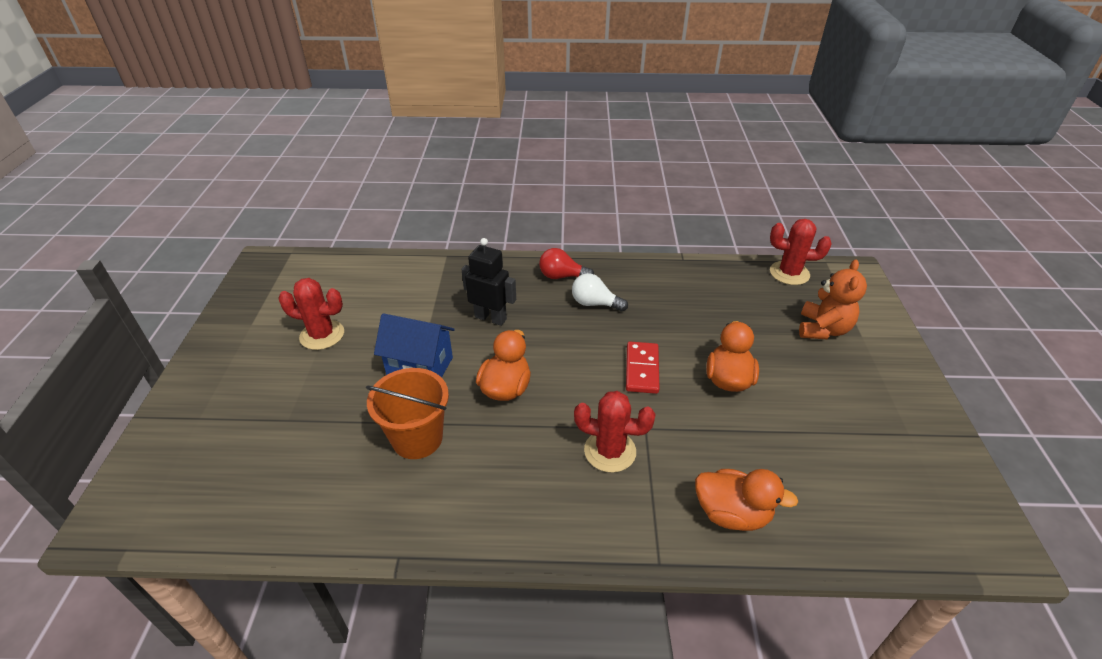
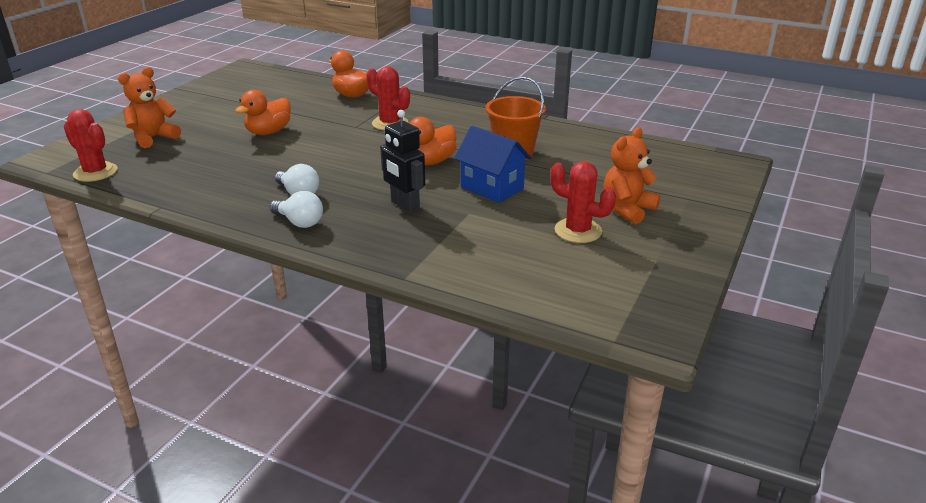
camera: 155 degrees left, 10 degrees down
(272, 378) = (627, 209): none -> orange teddy bear
(562, 276) = (299, 222): red light bulb -> white light bulb
(642, 369) = (319, 149): red domino -> none

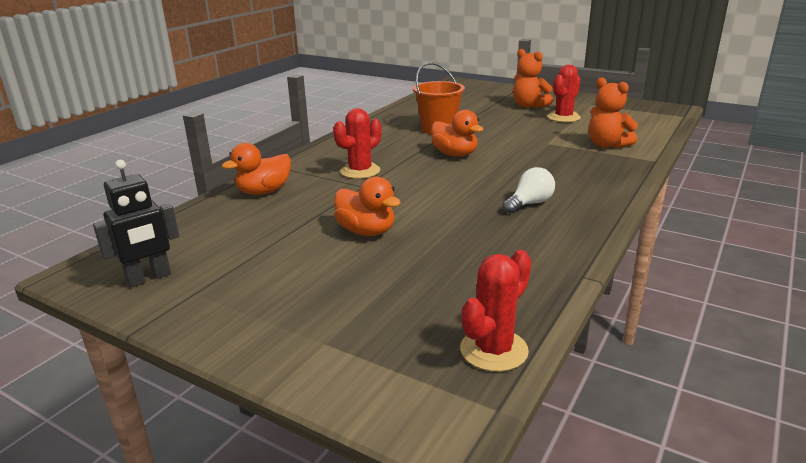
camera: 85 degrees left, 5 degrees down
(153, 138) = (366, 318): orange teddy bear -> orange teddy bear (607, 145)
(299, 222) = (588, 199): white light bulb -> none
(405, 206) = (542, 162): black robot -> black robot (149, 278)
(492, 188) = (504, 136): blue house -> none

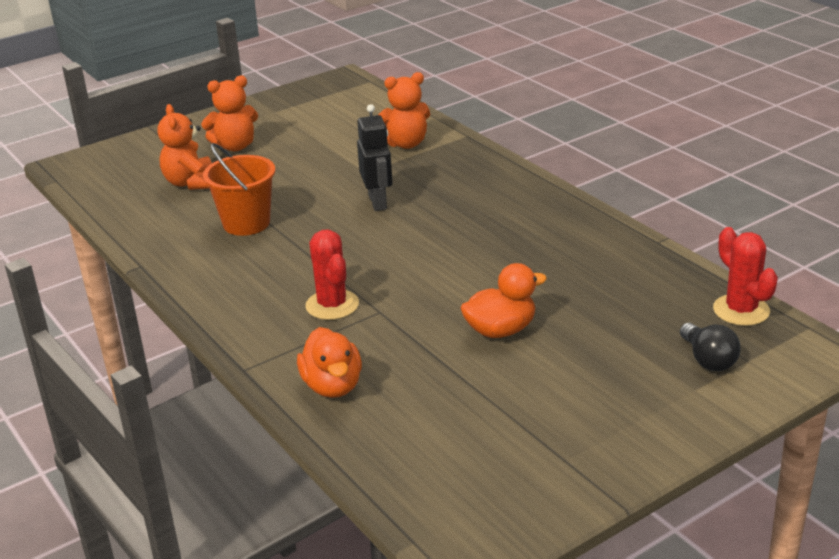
camera: 65 degrees left, 5 degrees up
(149, 278) = (513, 492): black robot -> black robot (378, 202)
(381, 343) = (708, 360): none -> black light bulb
(455, 154) = (342, 233): orange duck -> none
(470, 107) = (190, 183): none -> orange teddy bear
(529, 204) = (508, 226): white light bulb -> none
(563, 117) = (299, 139): red cactus -> none

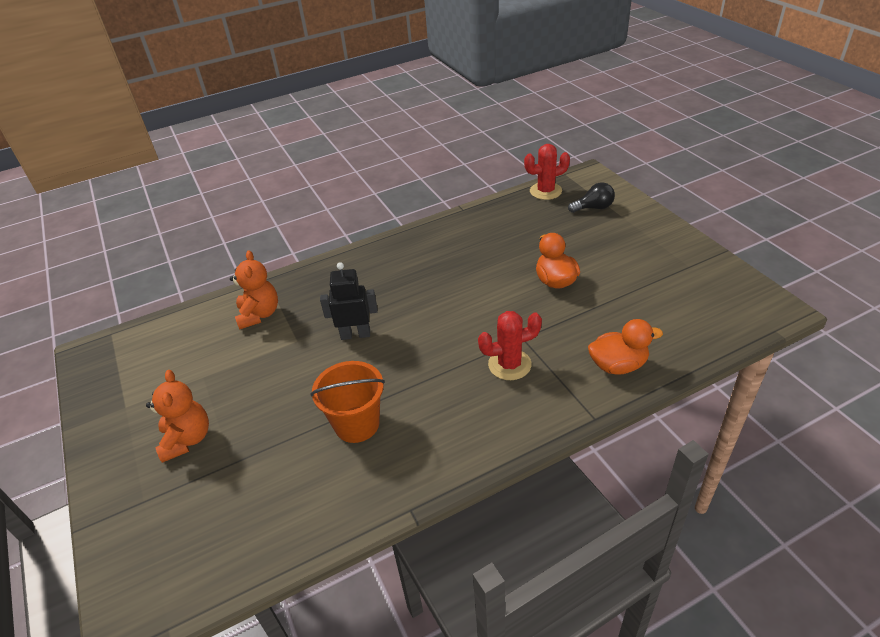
camera: 80 degrees left, 10 degrees up
(190, 183) = (250, 476): orange teddy bear -> none

